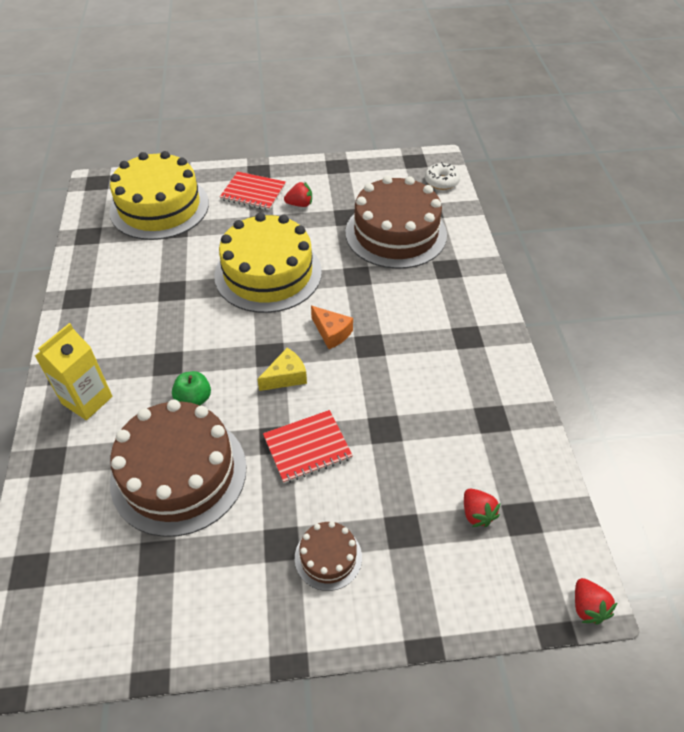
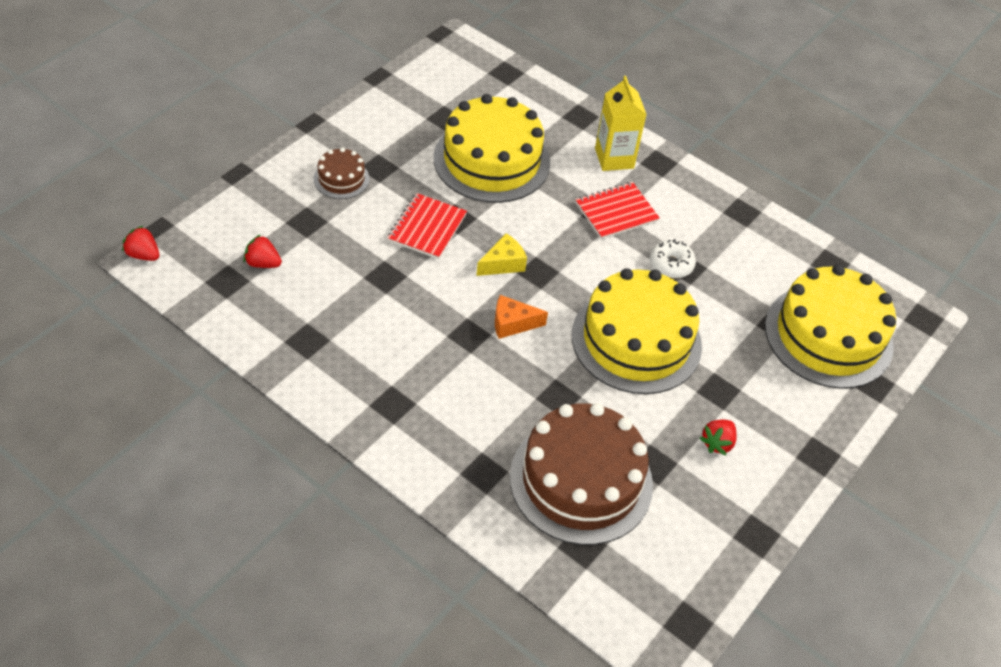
camera: 130 degrees right, 0 degrees up
(179, 473) = (491, 160): brown cake -> yellow cake
(194, 399) = (546, 205): green apple -> none
(253, 193) = (779, 421): red notebook -> red notebook (616, 212)
(286, 377) = (503, 263): yellow cheese -> yellow cheese turned 135 degrees counterclockwise
(441, 181) = (618, 609): white donut -> white donut (671, 264)

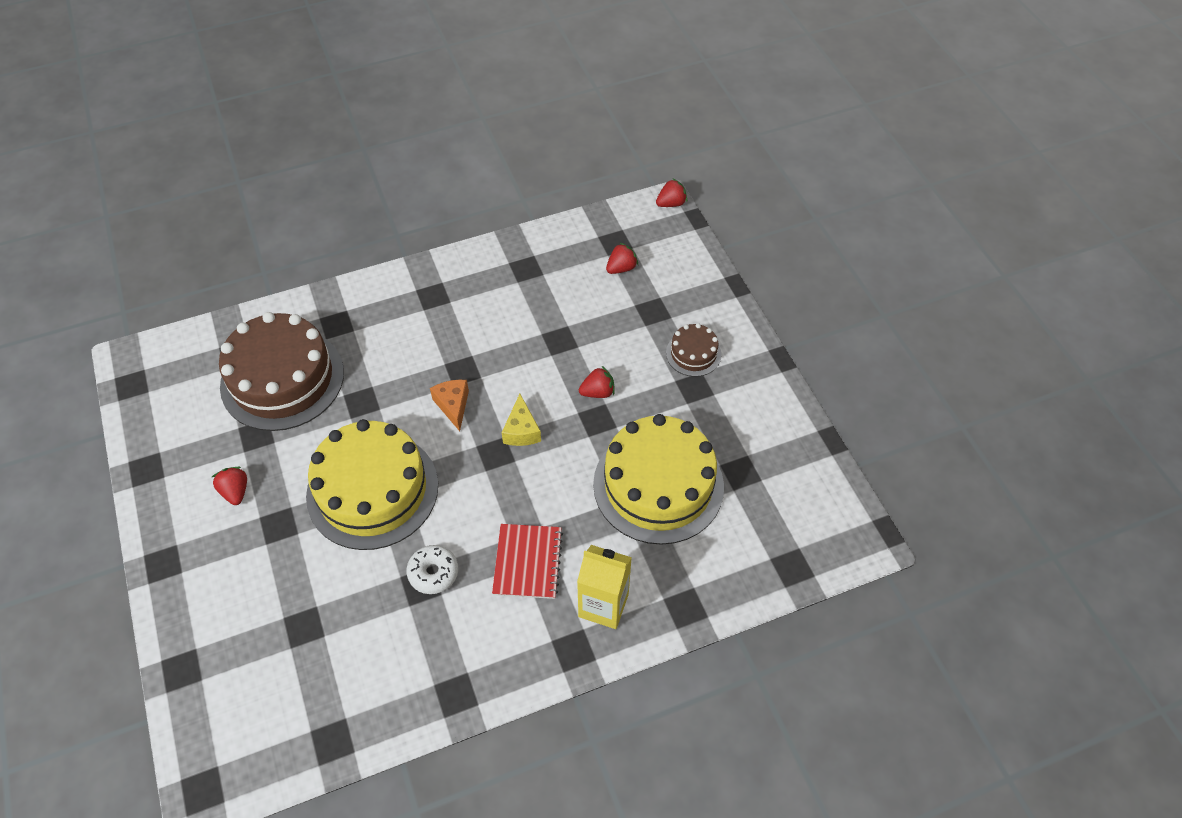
camera: 125 degrees right, 5 degrees up
(427, 228) = (598, 392): red notebook -> red strawberry
(512, 323) = (453, 406): orange cheese -> orange cheese turned 45 degrees counterclockwise
(828, 336) = (257, 667): yellow cake -> none

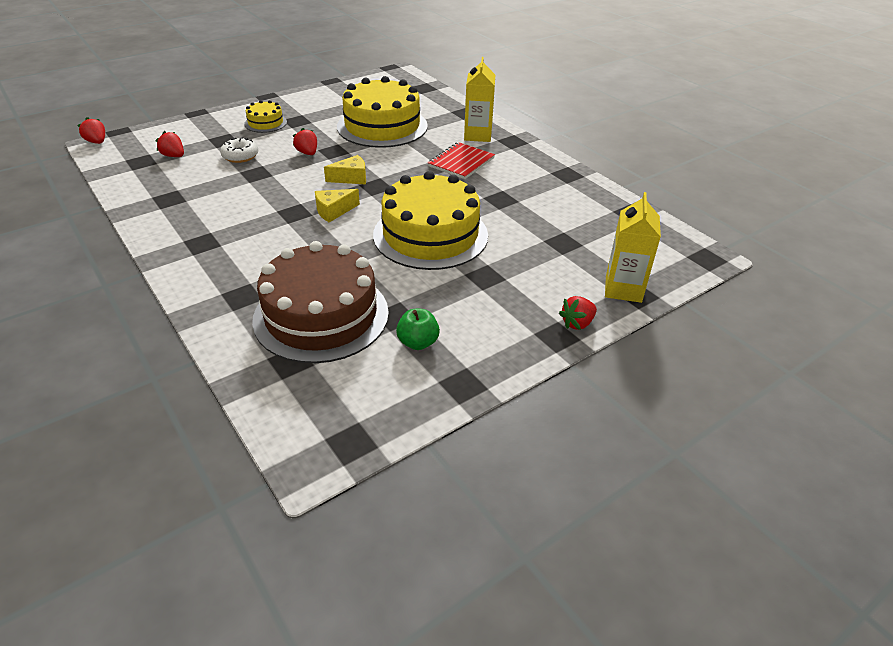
camera: 105 degrees left, 15 degrees down
(196, 658) = (623, 289): none -> yellow carton
(212, 446) = (418, 342): none -> green apple
(235, 491) = (463, 311): red strawberry -> red strawberry (577, 323)
(433, 573) = (488, 195): white donut -> white donut (240, 156)
(453, 406) = (334, 211): orange cheese -> yellow cheese
(528, 562) = (461, 162): red notebook -> red notebook turned 45 degrees counterclockwise
(693, 354) = (265, 123): brown cake -> yellow cake

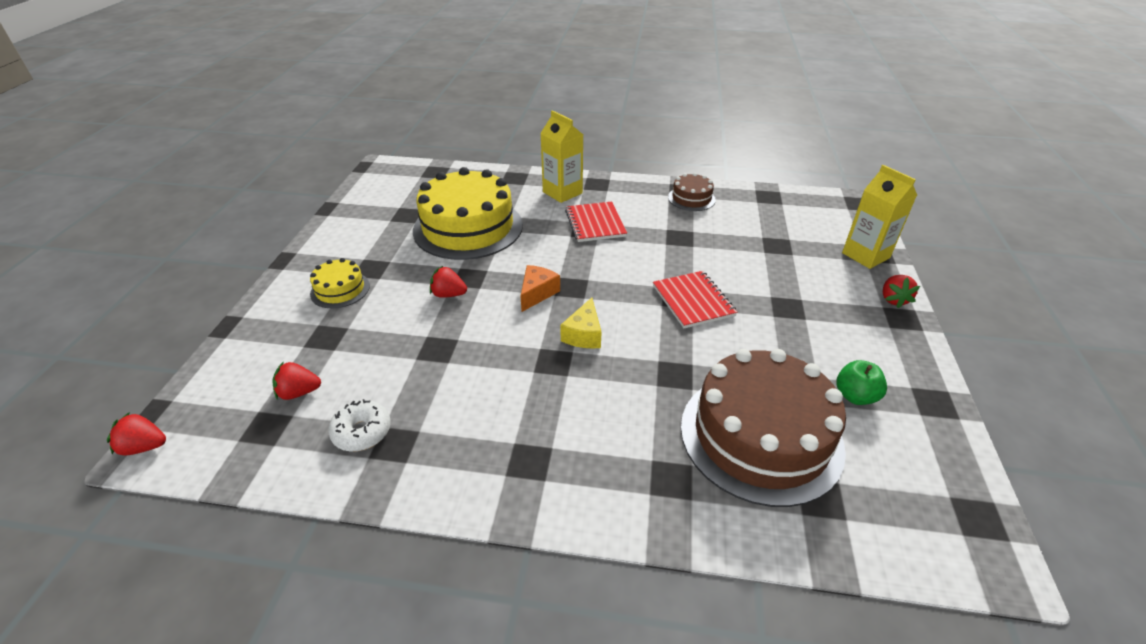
camera: 45 degrees left, 0 degrees up
(240, 156) = (383, 342): white donut -> white donut (362, 432)
(351, 178) = (537, 293): yellow cheese -> orange cheese
(430, 235) = (693, 301): yellow cake -> red notebook
(563, 183) = (691, 198): none -> brown cake

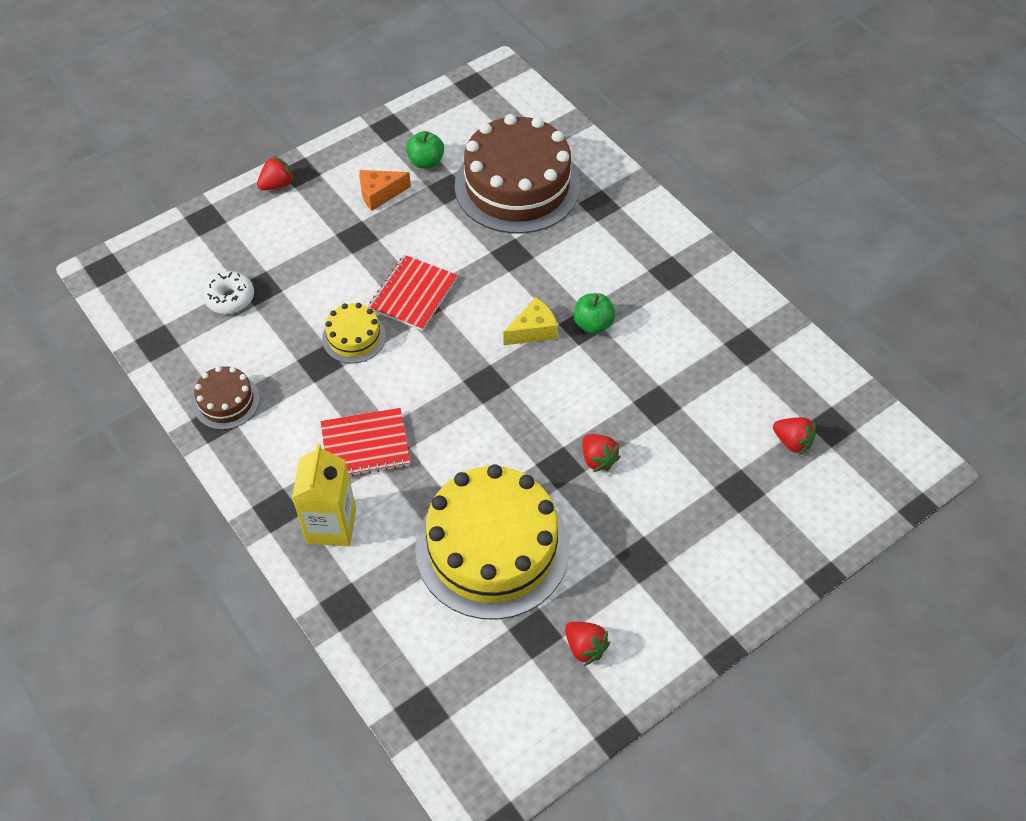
camera: 135 degrees left, 15 degrees up
(144, 447) = (928, 474): red strawberry -> red strawberry (585, 647)
(340, 289) = (692, 548): yellow cake -> yellow cake (354, 337)
(362, 432) = (764, 371): white donut -> white donut (230, 298)
(537, 293) = (522, 399): orange cheese -> orange cheese (379, 194)
(546, 368) = (593, 324): none -> green apple
(595, 223) = (365, 445): red notebook -> red notebook turned 45 degrees clockwise
(865, 255) = (217, 225): yellow carton -> none

